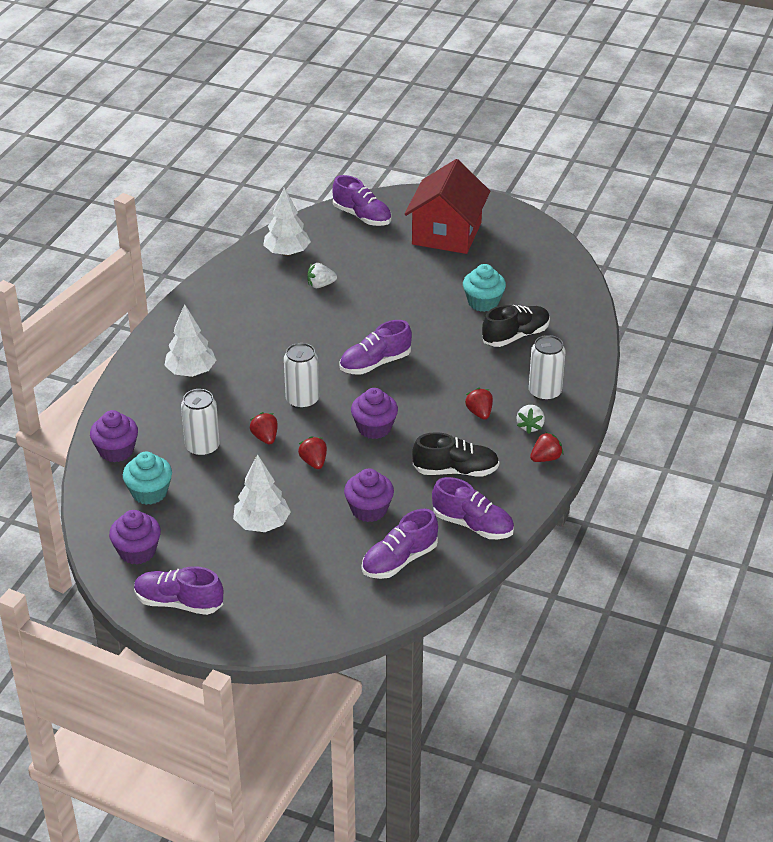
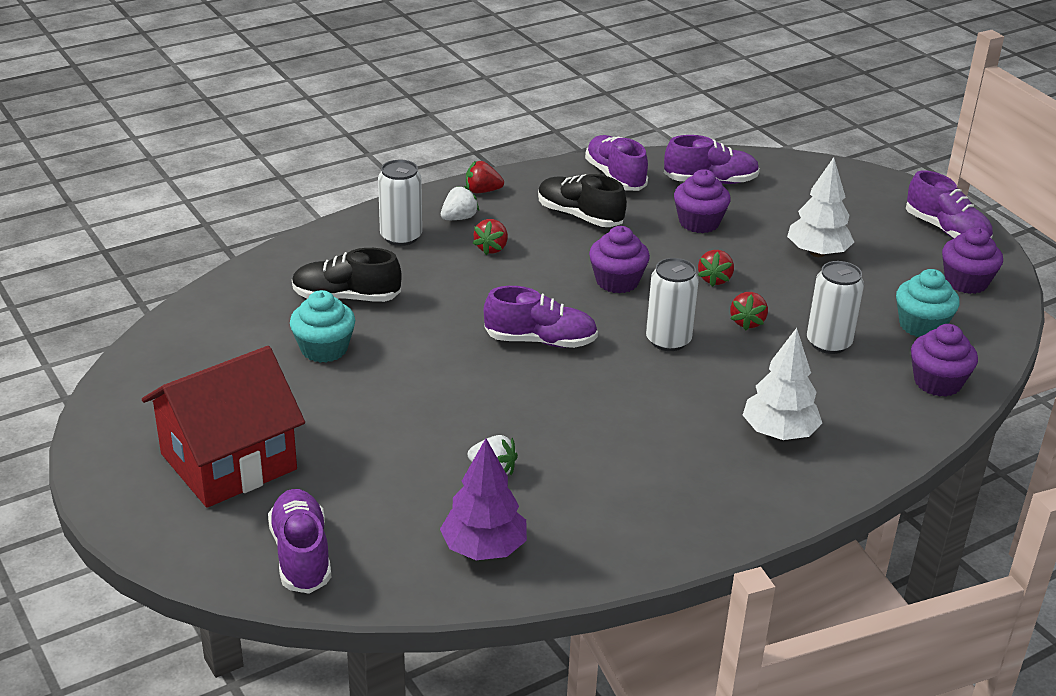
camera: 145 degrees left, 5 degrees down
(287, 252) = (484, 549): white tree -> purple tree

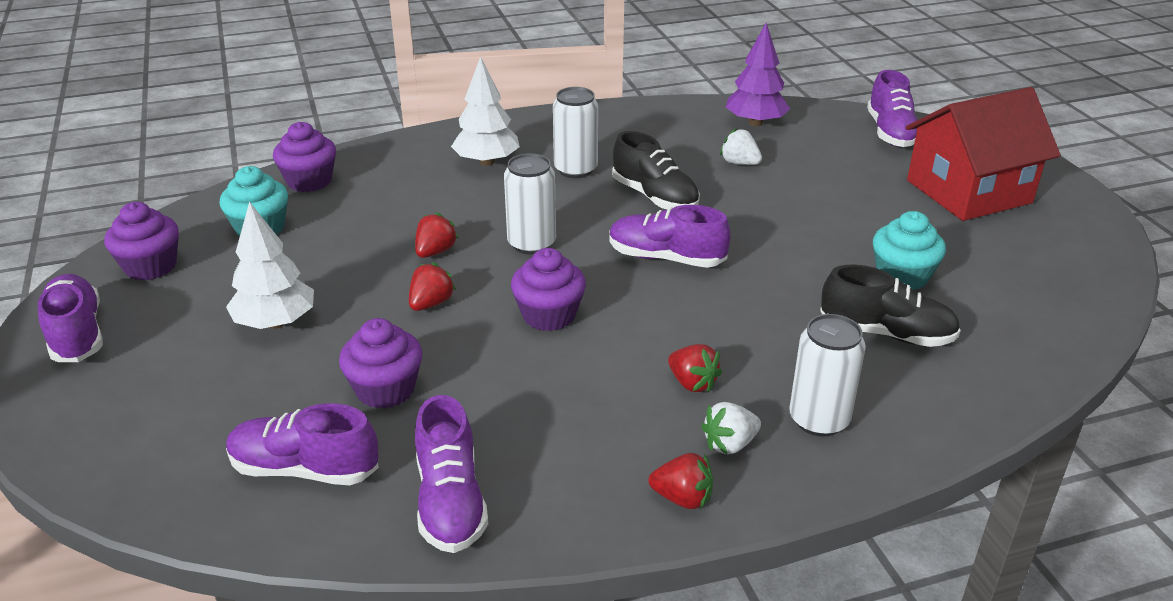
camera: 165 degrees left, 0 degrees up
(491, 248) = (692, 383): red strawberry -> red strawberry turned 105 degrees clockwise
(579, 216) = (548, 424): black shoe -> black shoe (655, 197)
(828, 343) = (372, 223): white can -> white can (575, 169)

